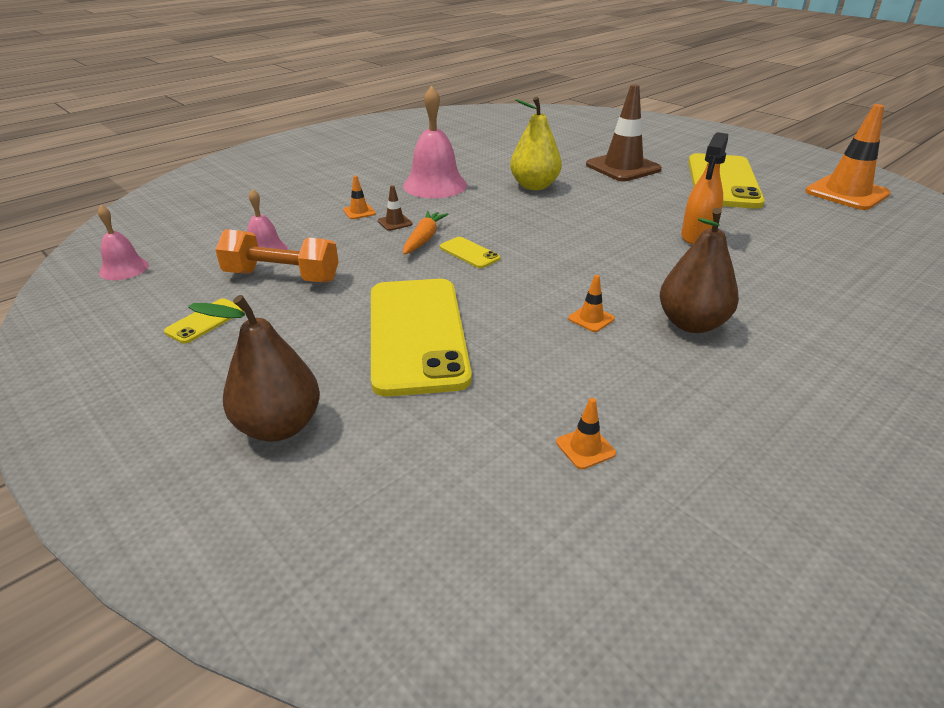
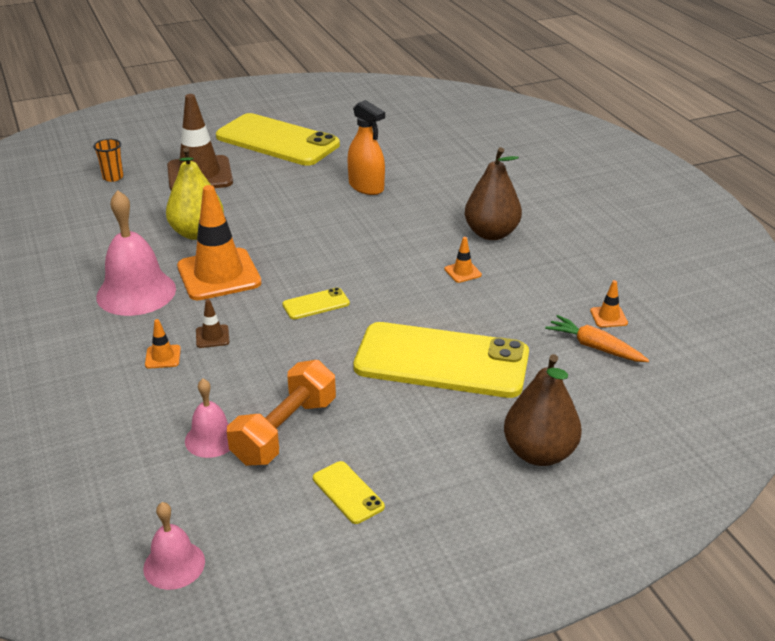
camera: 70 degrees left, 0 degrees up
(424, 239) = (266, 325): orange carrot -> orange carrot (594, 347)
(581, 143) = (113, 177): none -> orange cup
(846, 193) = (343, 103): orange traffic cone -> orange traffic cone (219, 275)

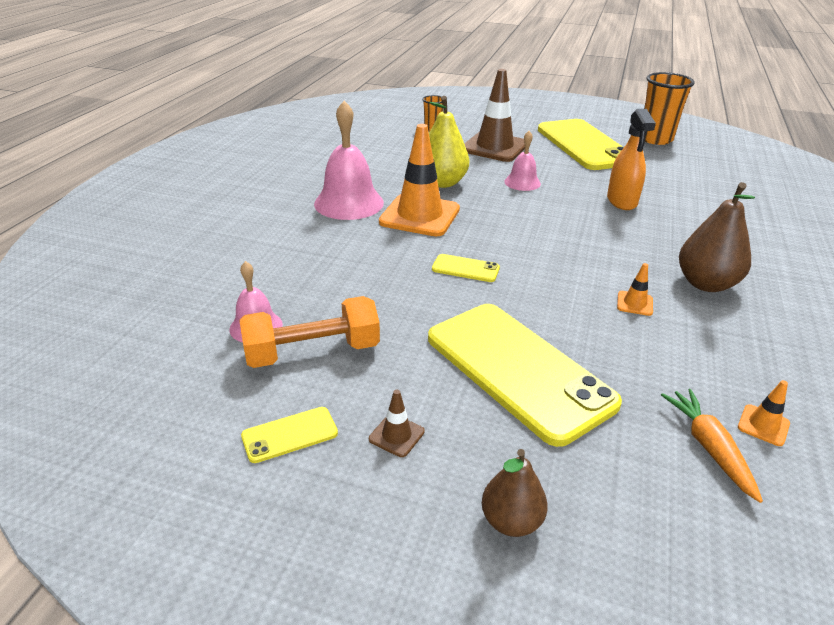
camera: 40 degrees right, 0 degrees up
(163, 357) = (306, 252): orange traffic cone -> none
(174, 565) = (102, 404): pink bell -> pink bell (522, 182)
(212, 336) = (357, 255): brown traffic cone -> brown traffic cone (396, 435)
(329, 111) = (655, 139): none -> orange cup
(348, 492) = (290, 435): yellow phone -> yellow phone turned 60 degrees clockwise
(539, 453) = (511, 521): brown pear -> brown pear, size x0.63

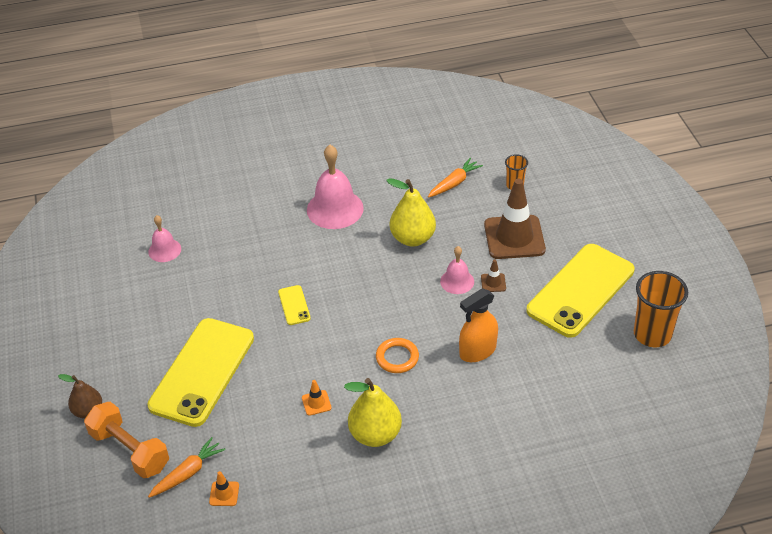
camera: 60 degrees right, 10 degrees up
(290, 435) = (94, 310): yellow phone -> none
(312, 352) = (159, 283): orange dumbbell -> orange dumbbell (130, 450)
(395, 147) = (454, 183): none -> orange carrot
(396, 435) = (117, 347): brown traffic cone -> brown traffic cone (493, 283)
(420, 216) = (348, 251): orange traffic cone -> none
(600, 238) = (397, 358): none -> orange ring
(706, 284) = (375, 434): brown pear -> yellow pear

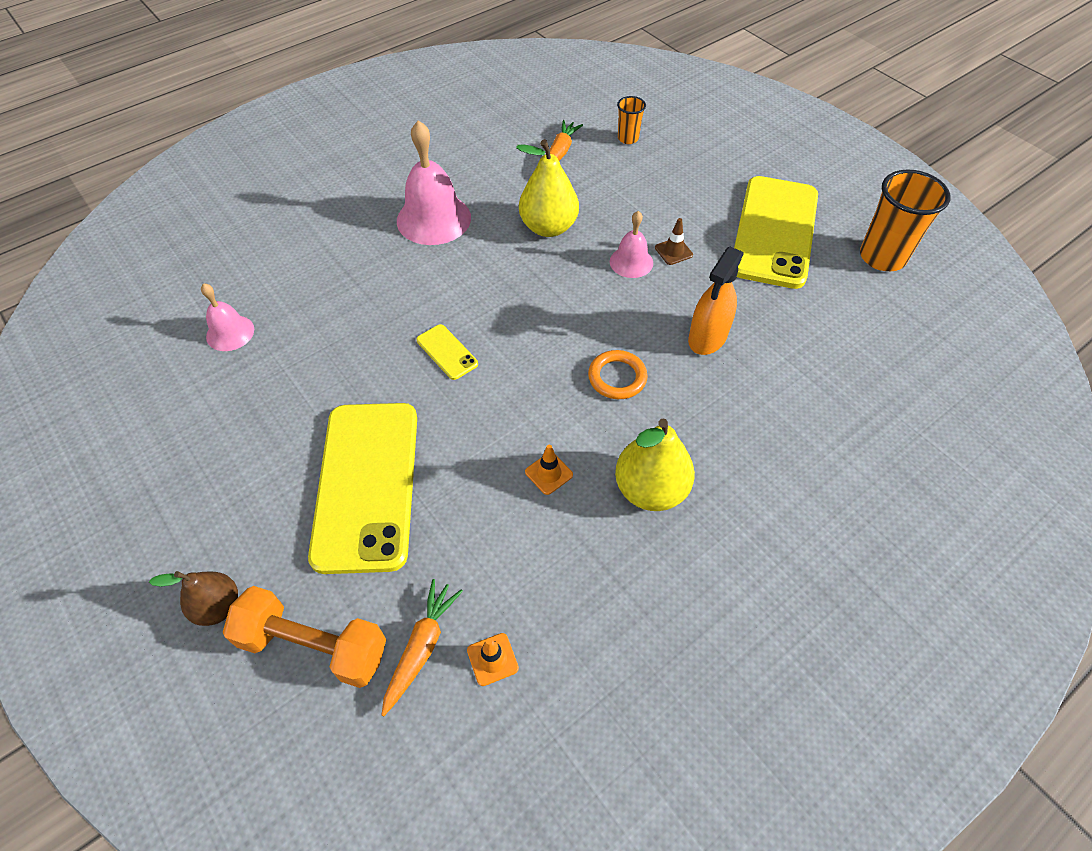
camera: 25 degrees left, 10 degrees up
(514, 237) = (664, 194): brown traffic cone -> none

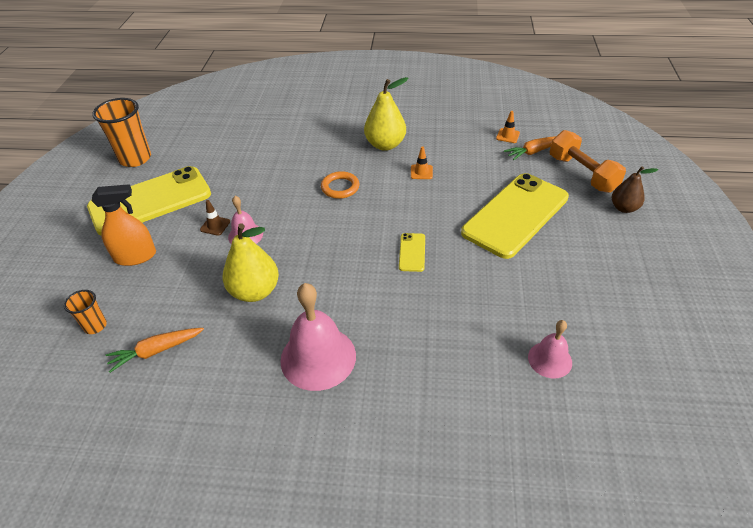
camera: 135 degrees left, 10 degrees down
(707, 337) = (273, 177): orange spray bottle -> orange spray bottle (135, 256)

